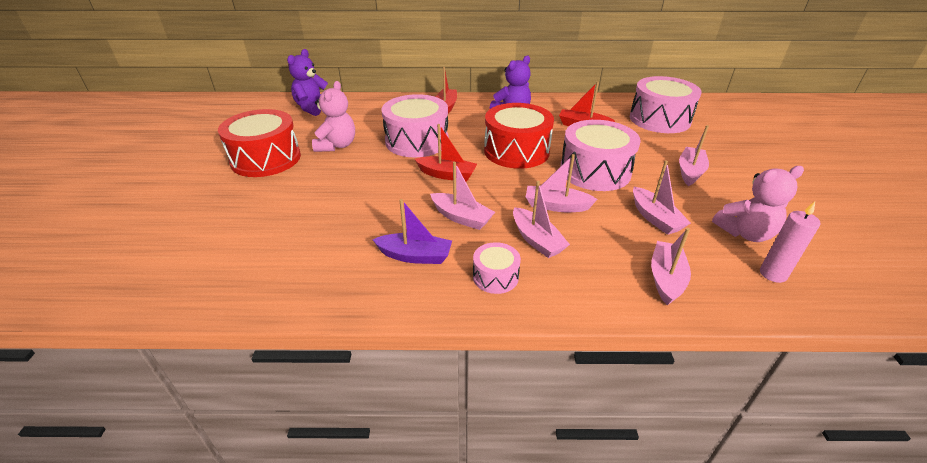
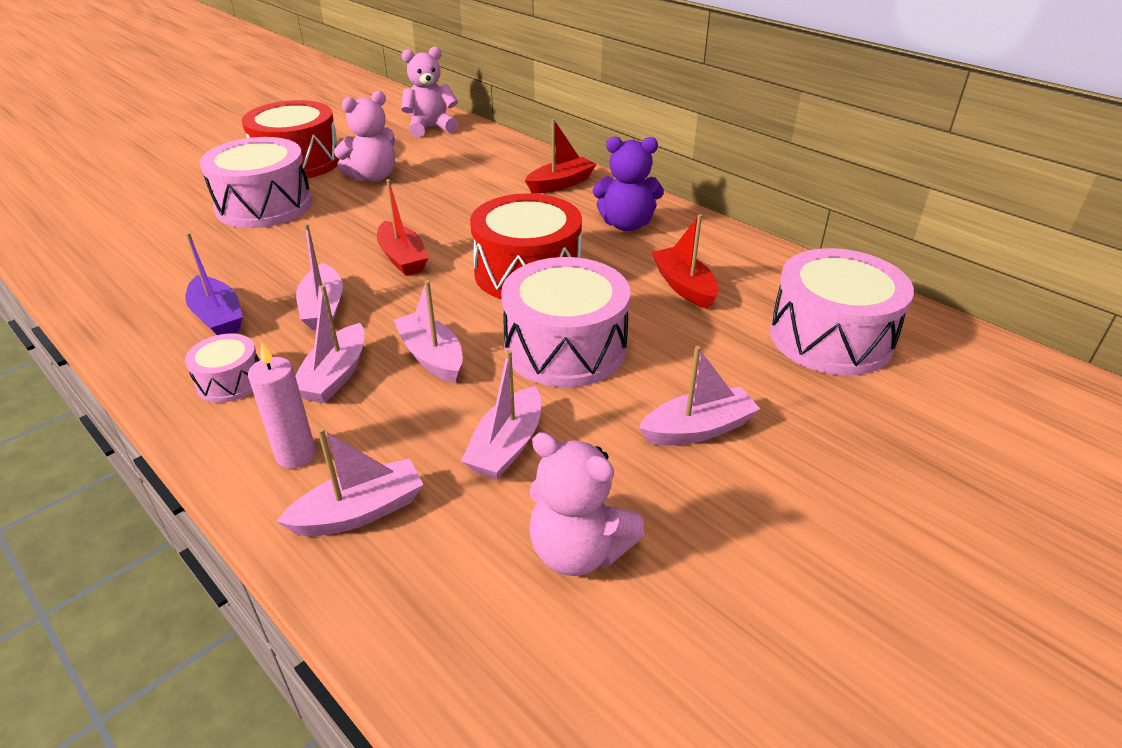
camera: 45 degrees right, 0 degrees up
(313, 108) = (431, 128): purple teddy bear -> pink teddy bear
(417, 141) = (450, 208): pink drum -> pink drum (264, 205)
(773, 274) = (489, 620): pink candle -> pink candle (296, 455)

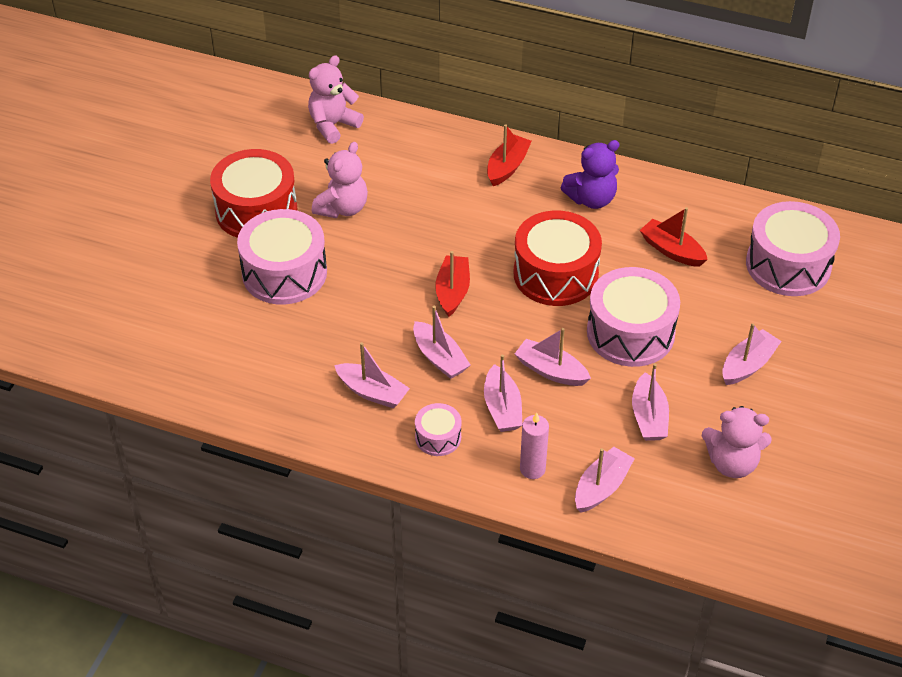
camera: 25 degrees left, 10 degrees up
(218, 317) = (372, 392): purple boat -> pink boat
(402, 258) = (452, 291): red boat -> red boat turned 120 degrees counterclockwise

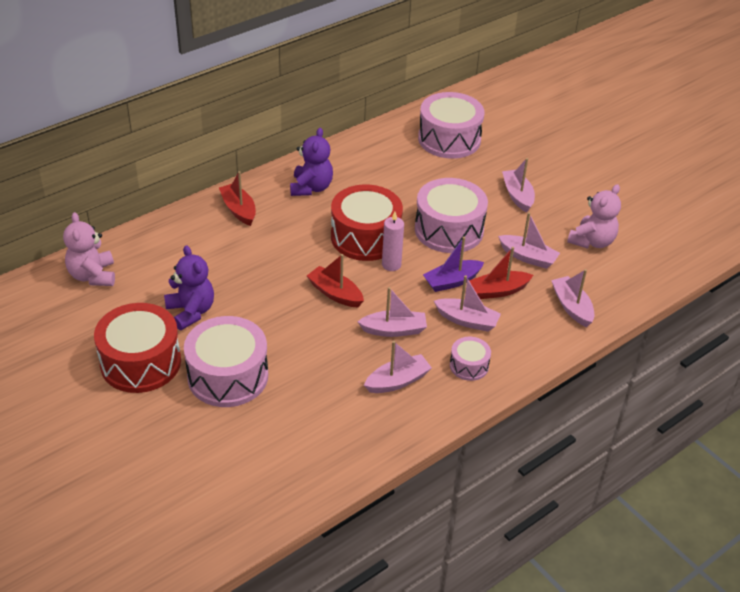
camera: 60 degrees left, 5 degrees down
(342, 208) = (191, 312): pink teddy bear -> purple teddy bear
(532, 469) = (533, 332): pink candle -> pink candle (391, 265)
(551, 371) = (452, 281): pink boat -> purple boat
(672, 250) = (392, 177): red boat -> red boat (498, 291)

